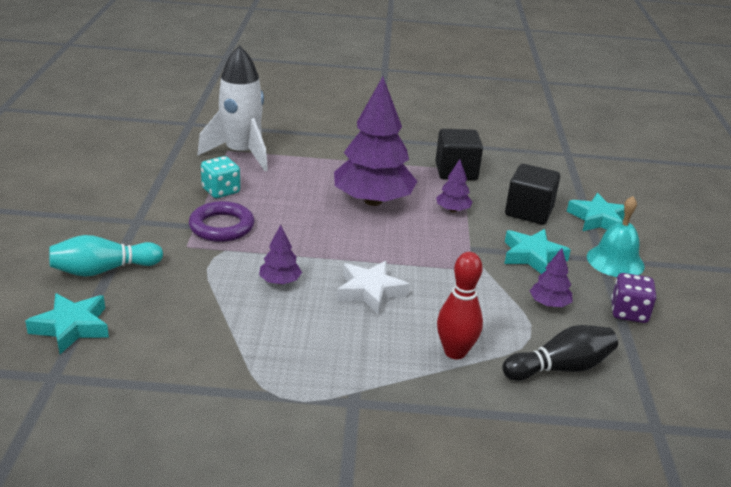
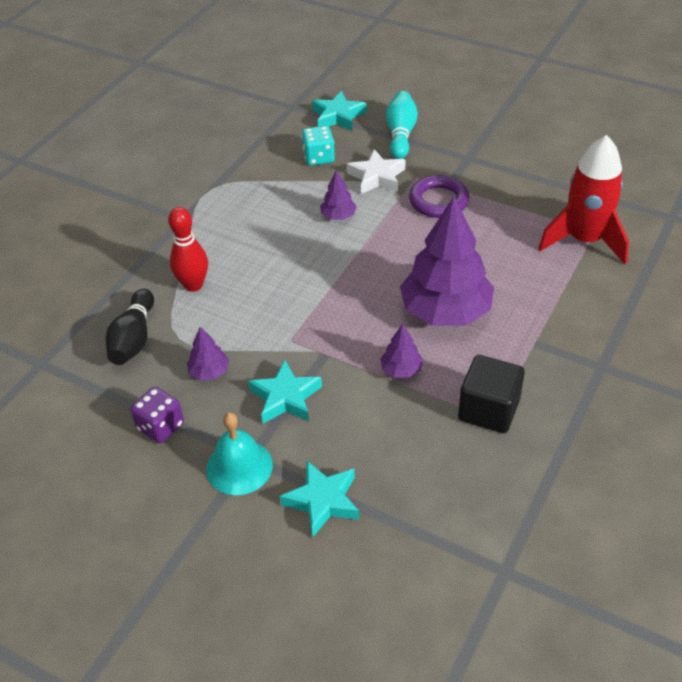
camera: 120 degrees right, 15 degrees up
(221, 191) = (505, 212): turquoise dice -> turquoise dice (318, 157)
(241, 154) = (584, 240): white rocket -> red rocket
(370, 291) = (296, 262): white star -> white star (377, 177)
(529, 212) = (369, 438): black cube -> none

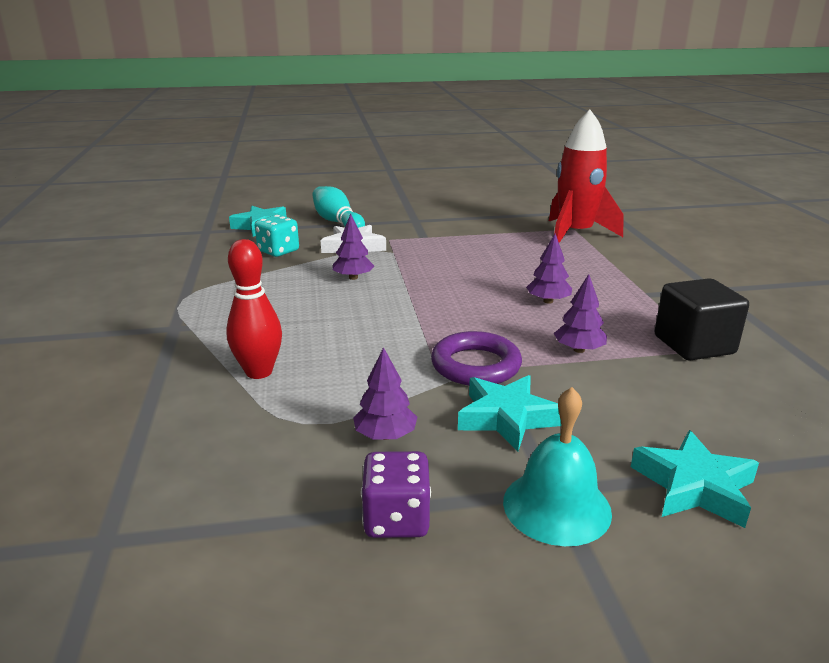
camera: 40 degrees left, 20 degrees down
(134, 339) = (237, 448): black bowling pin -> none
(438, 201) = (430, 246): purple ring -> purple ring (475, 365)
(446, 311) = (548, 301): purple tree -> purple tree, size x0.44

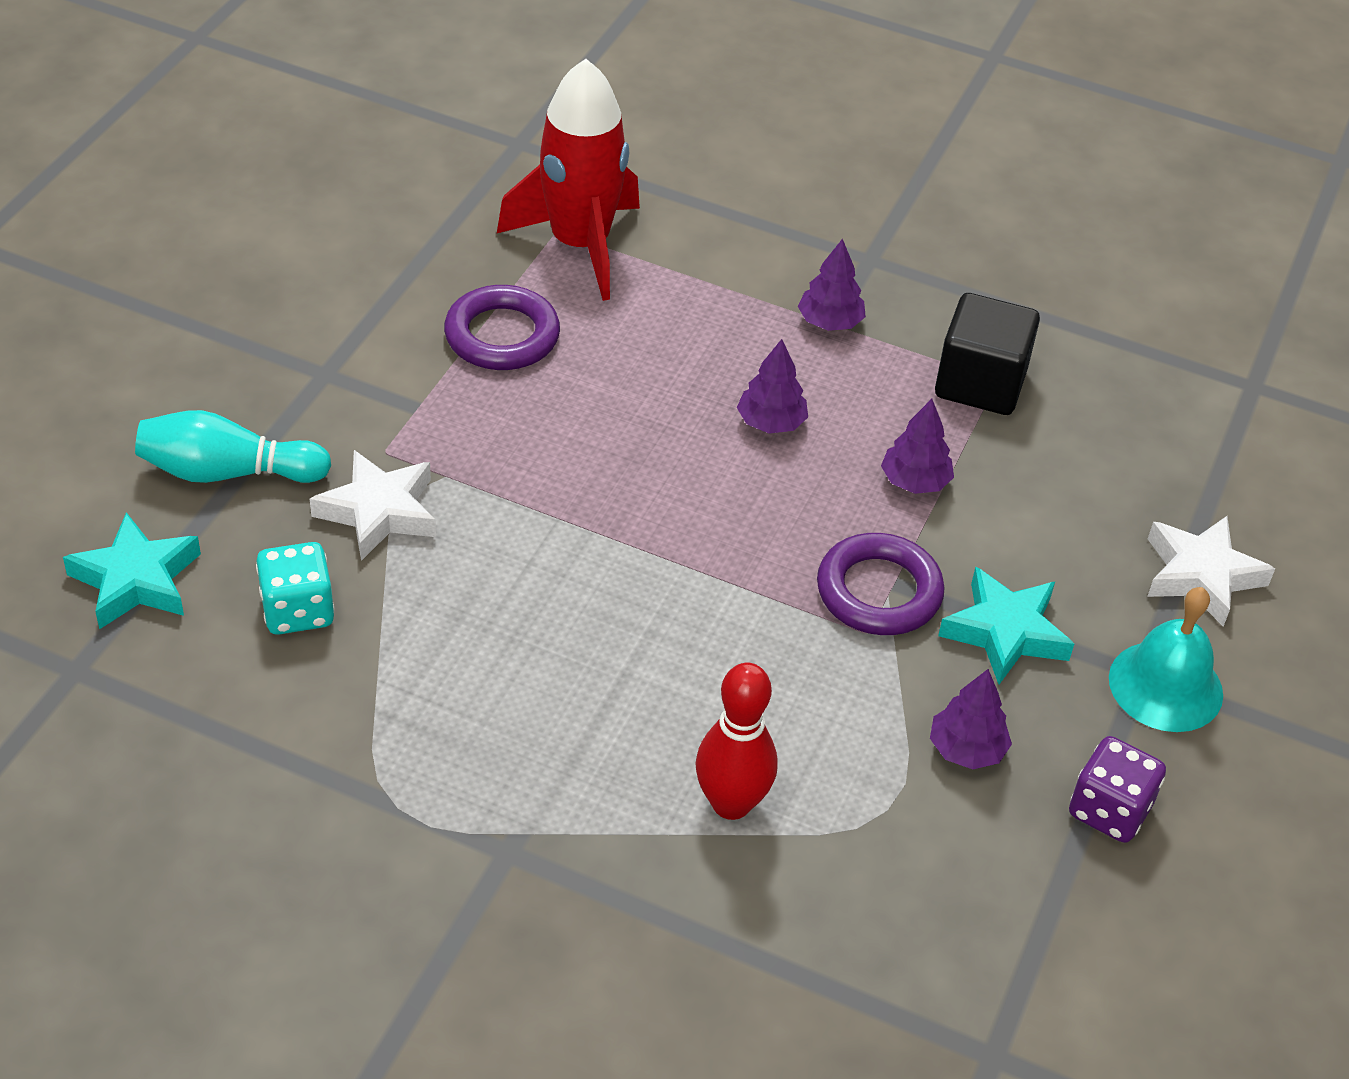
camera: 60 degrees left, 20 degrees up
(353, 278) = (507, 572): purple tree -> purple tree (830, 322)
(492, 238) = (502, 336): none -> purple ring
(694, 486) = (1201, 575): turquoise star -> white star

